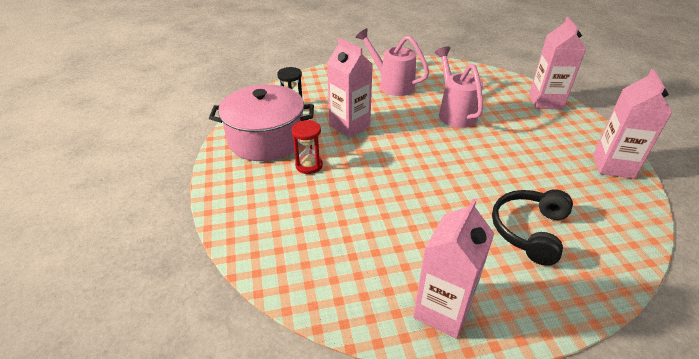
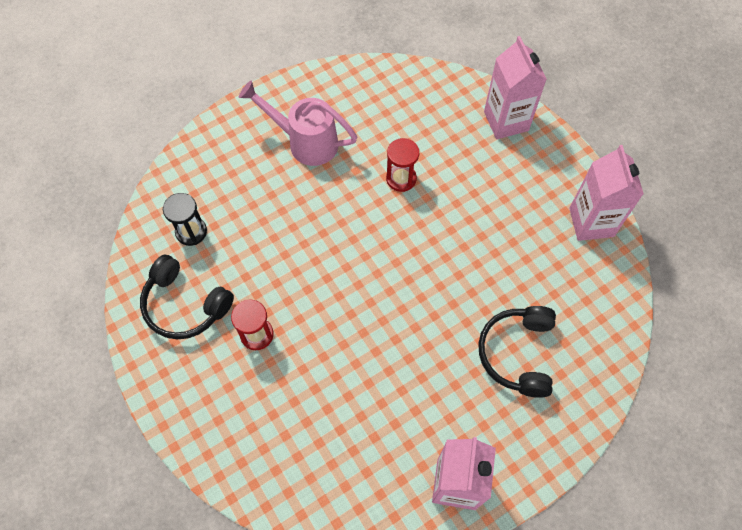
camera: 20 degrees left, 25 degrees up
(266, 139) = (185, 305): pink pot -> black headphones
(349, 126) = (279, 246): pink carton -> none
(455, 113) = (401, 179): pink watering can -> red hourglass

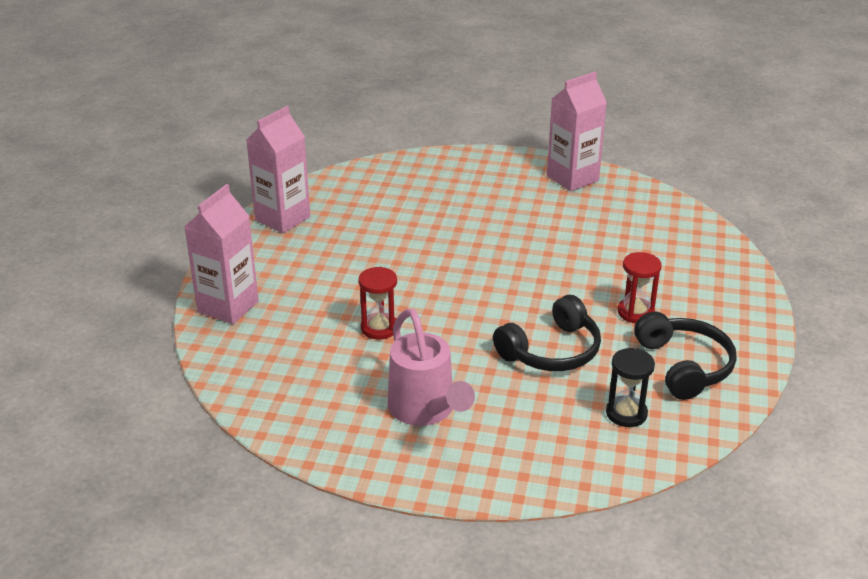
camera: 135 degrees left, 30 degrees down
(517, 353) = (447, 198): black headphones -> black headphones (552, 351)

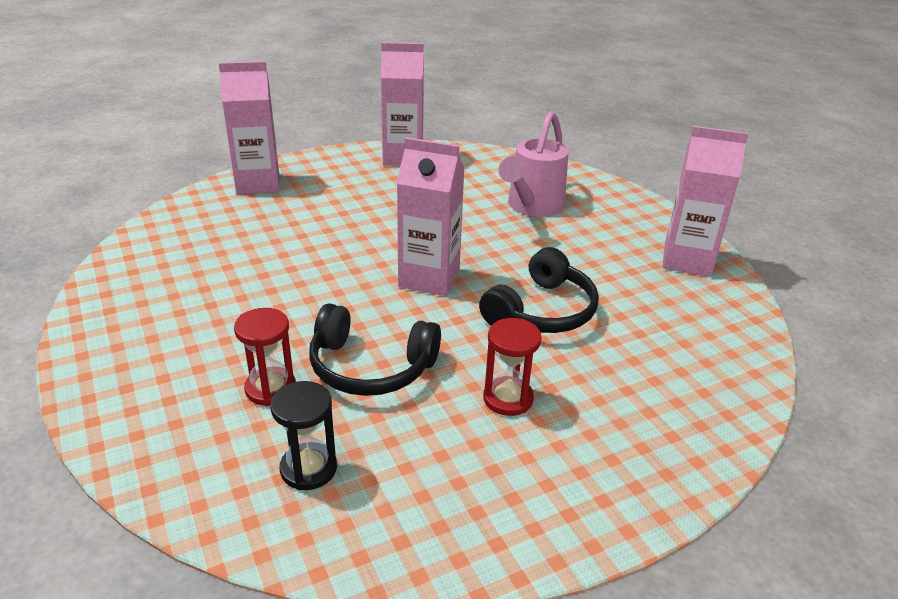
camera: 50 degrees right, 0 degrees up
(379, 328) = (301, 257): red hourglass -> red hourglass (270, 388)
(425, 410) = (198, 329): pink watering can -> pink watering can (532, 207)
(476, 284) = (429, 278): none -> pink carton
(684, 366) = (448, 481): black headphones -> black headphones (542, 311)

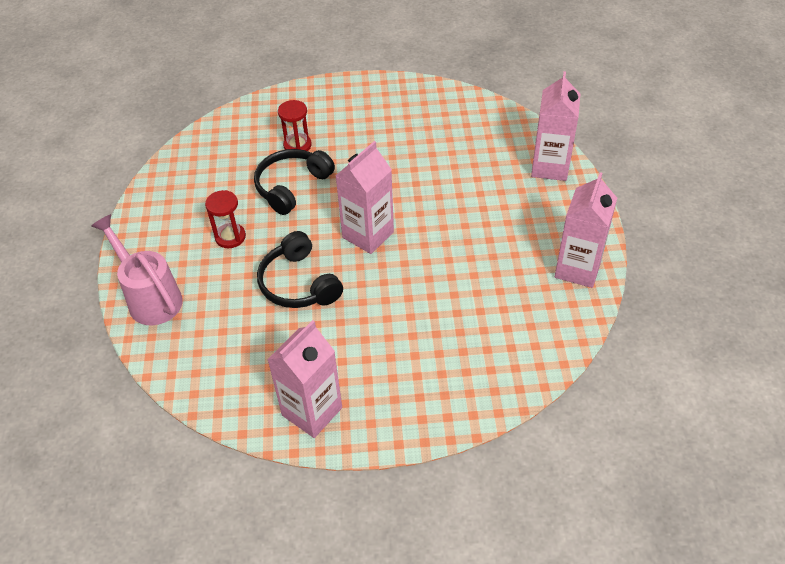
camera: 115 degrees right, 15 degrees up
(308, 468) = (232, 151): black hourglass -> none
(532, 207) = (446, 335): pink watering can -> pink watering can (150, 297)

